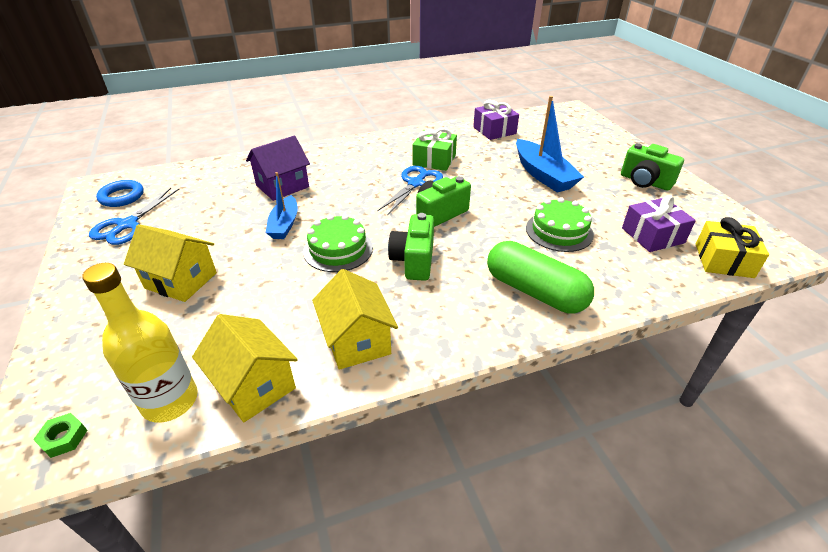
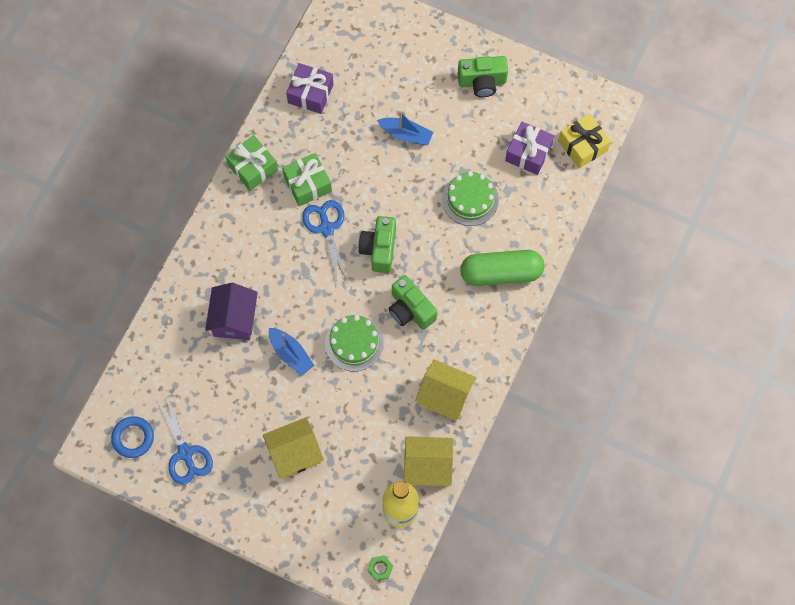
camera: 45 degrees left, 30 degrees up
(409, 138) = (253, 168): none -> green gift
(543, 175) = (406, 134): blue boat -> blue boat, size x0.63

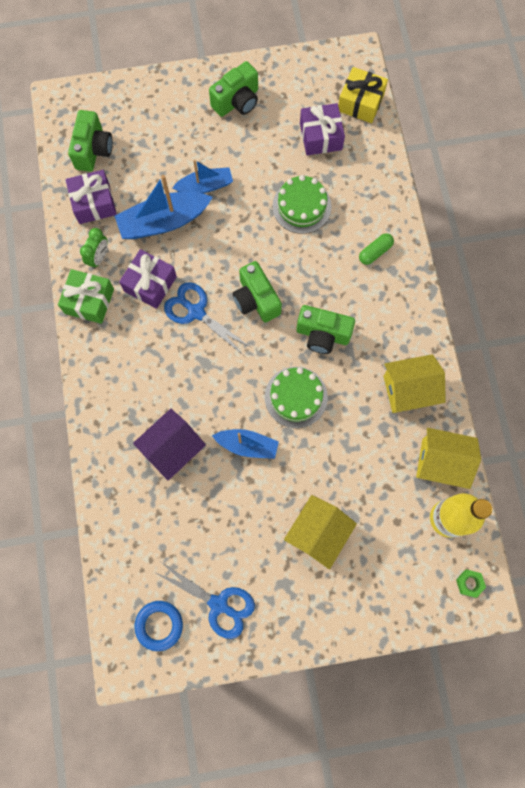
camera: 35 degrees left, 5 degrees up
(234, 319) = (173, 449): purple house -> purple house turned 75 degrees clockwise
(284, 139) = (99, 258): none -> green clock
(307, 184) = (150, 284): green gift -> purple gift
(340, 51) = (93, 150): none -> green camera
(353, 142) = (163, 222): none -> blue boat
(427, 466) = (441, 462): yellow house -> yellow house turned 45 degrees clockwise
(501, 273) = (375, 252): green capsule -> green capsule, size x0.47

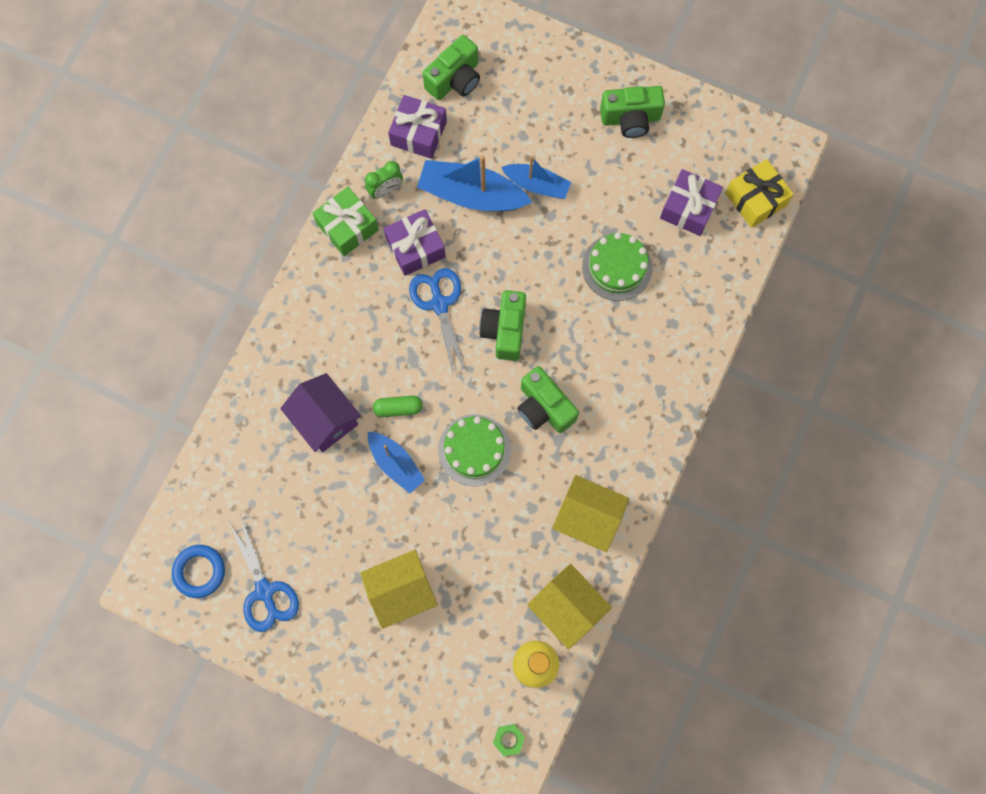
camera: 35 degrees right, 0 degrees up
(173, 449) = (325, 419): purple house -> purple house turned 60 degrees clockwise
(375, 252) = (656, 361): green capsule -> green capsule (398, 408)

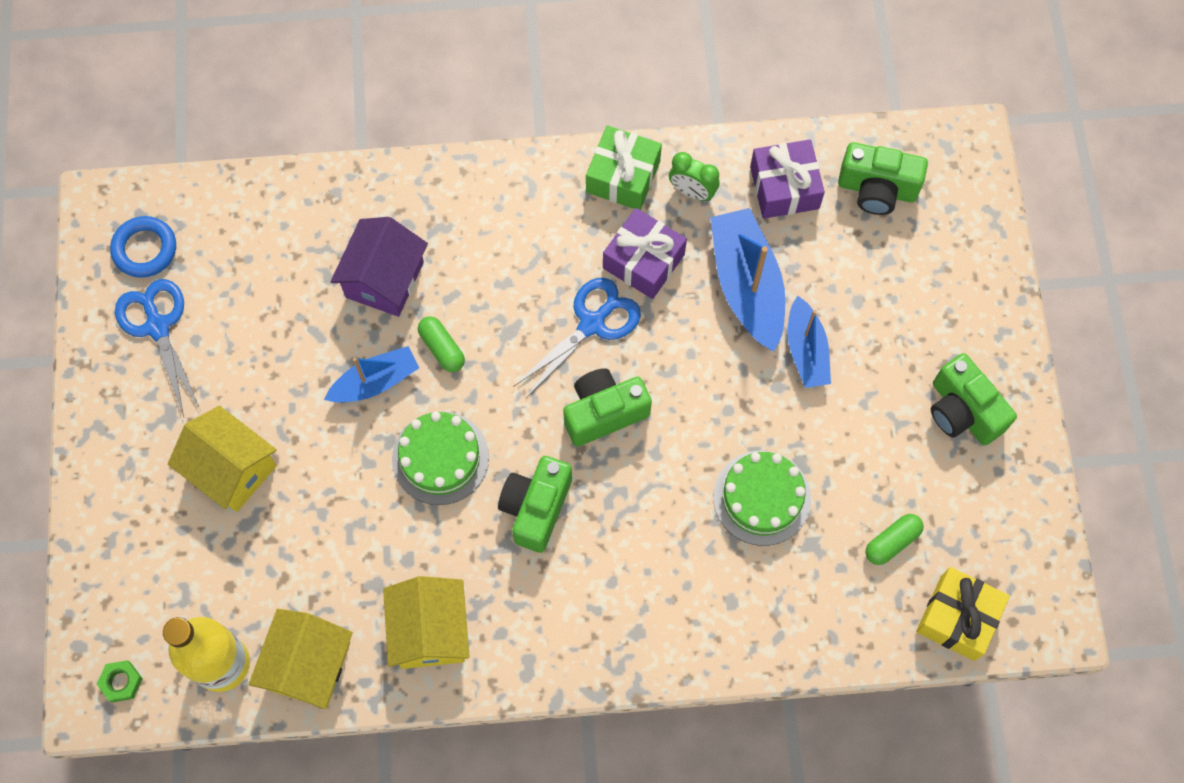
camera: 60 degrees right, 5 degrees down
(265, 591) = (158, 326): blue scissors -> blue scissors turned 120 degrees clockwise
(396, 464) = (375, 382): blue boat -> blue boat turned 135 degrees counterclockwise
(688, 208) = (892, 542): purple gift -> green capsule

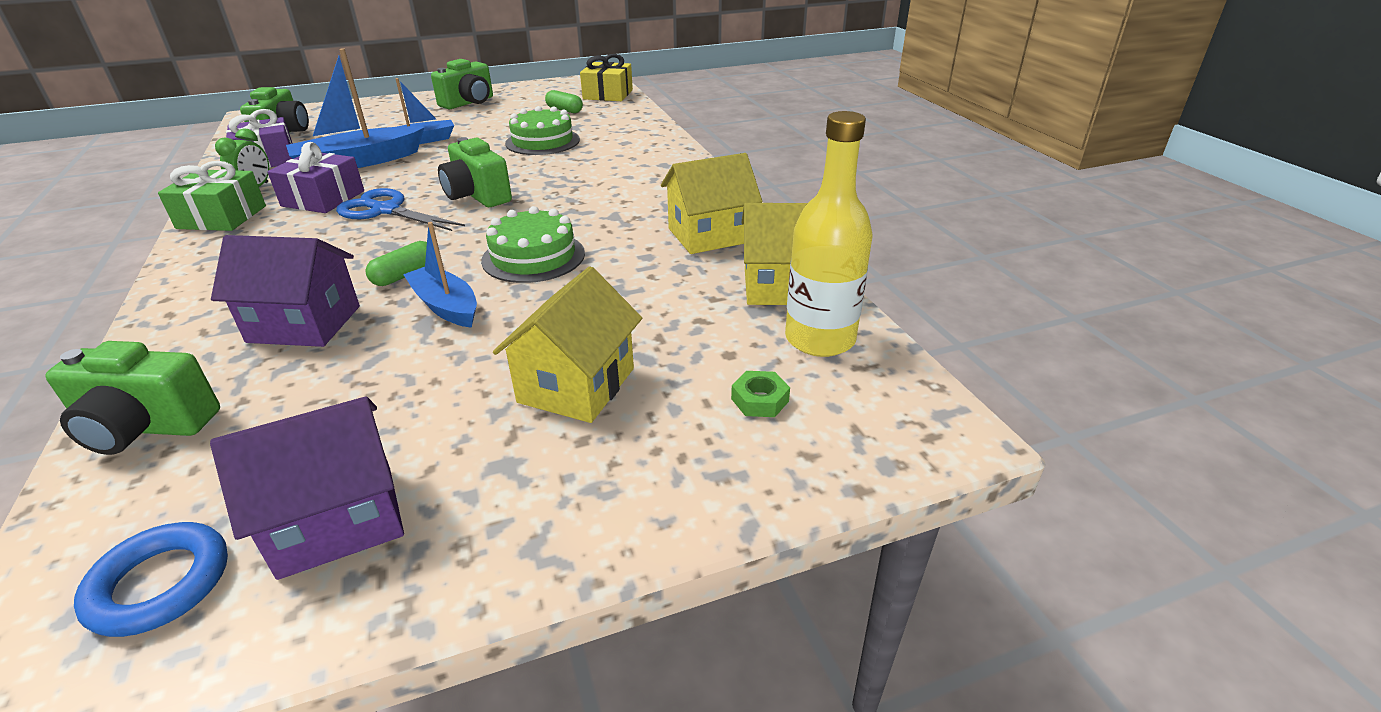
camera: 105 degrees left, 35 degrees down
(121, 682) = (899, 410): green nut -> green nut (759, 400)
(158, 326) = (338, 520): blue scissors -> purple house
(536, 508) = (574, 209): green camera -> green camera (146, 427)

